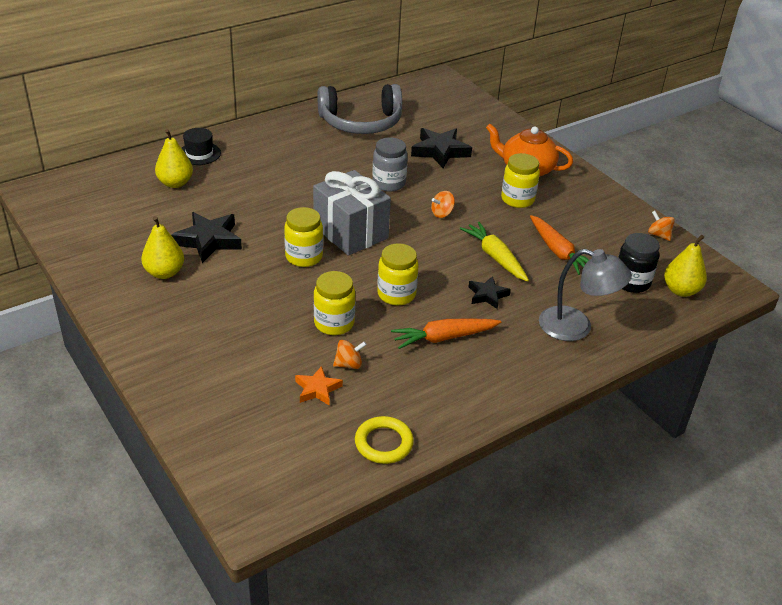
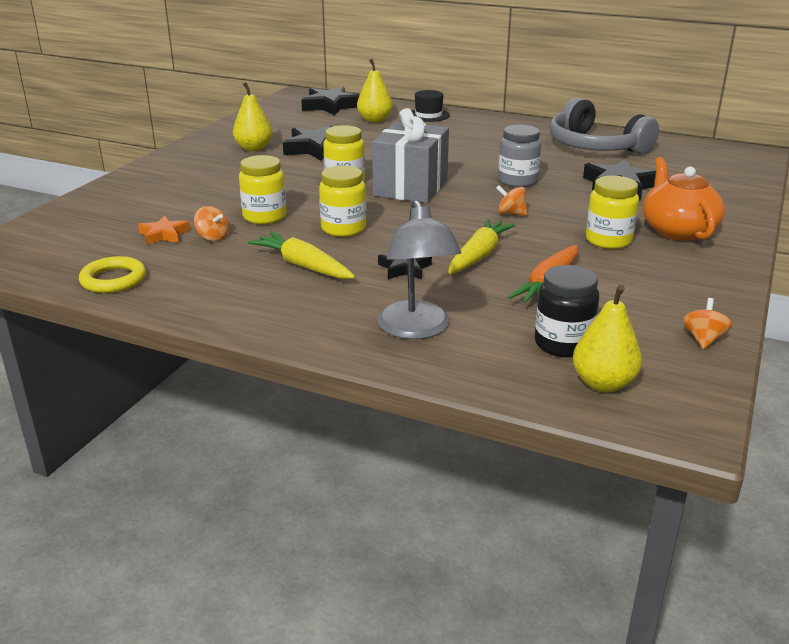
camera: 60 degrees right, 10 degrees down
(102, 188) = (330, 106): none -> black star
(444, 338) = (303, 266): orange carrot -> yellow carrot

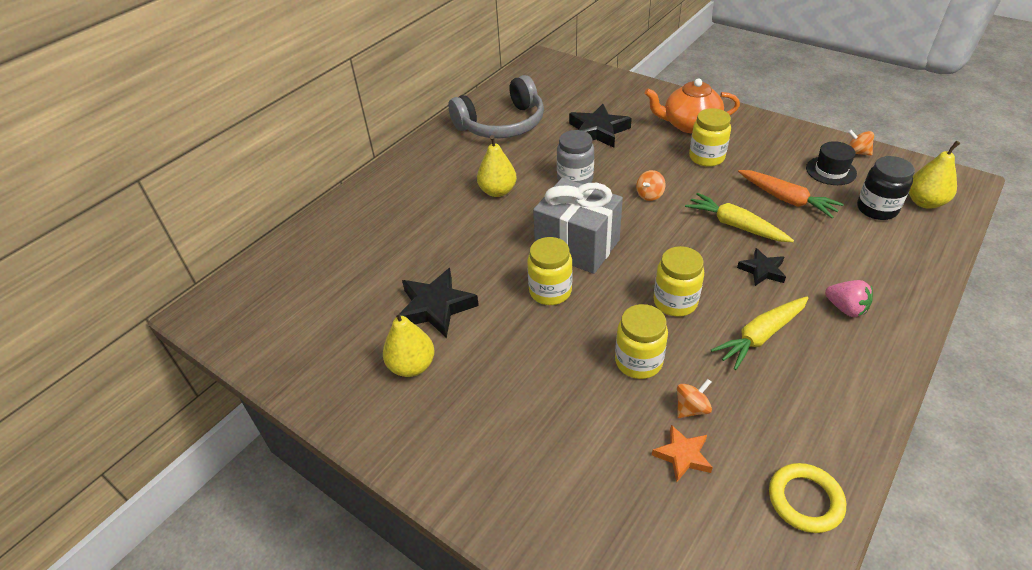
camera: 75 degrees left, 15 degrees up
(330, 106) = (277, 284): black star -> none
(354, 310) = (845, 308): none -> pink strawberry
(375, 120) = (356, 250): yellow pear -> yellow pear (497, 191)
(416, 329) = (871, 276): grey lamp -> none
(428, 115) = (360, 208): black hat -> black hat (831, 171)

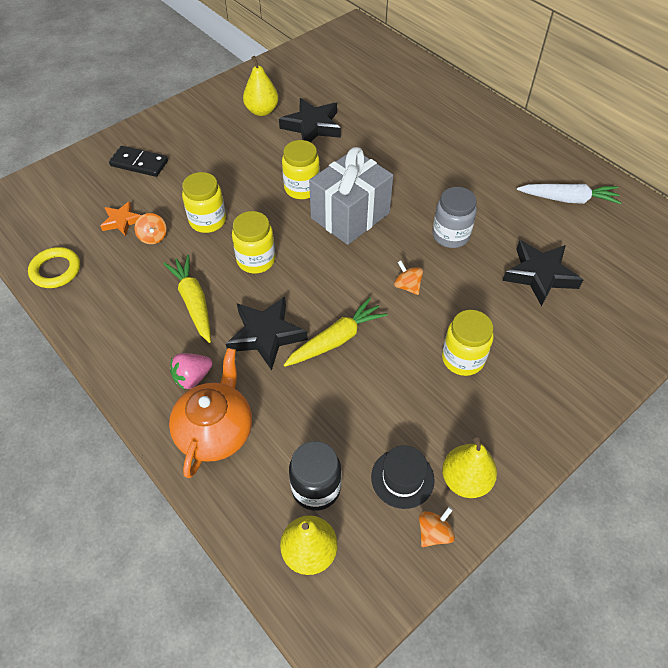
camera: 100 degrees right, 10 degrees up
(497, 191) = (447, 178): yellow pear -> yellow pear (465, 480)
(502, 124) = (568, 199): grey headphones -> white carrot
(563, 480) = (139, 163): none -> black domino
(689, 124) = (539, 367): orange teapot -> orange teapot (215, 430)
(762, 270) = (266, 335): black star -> black star, size x1.72
(786, 199) = (362, 404): orange carrot -> none

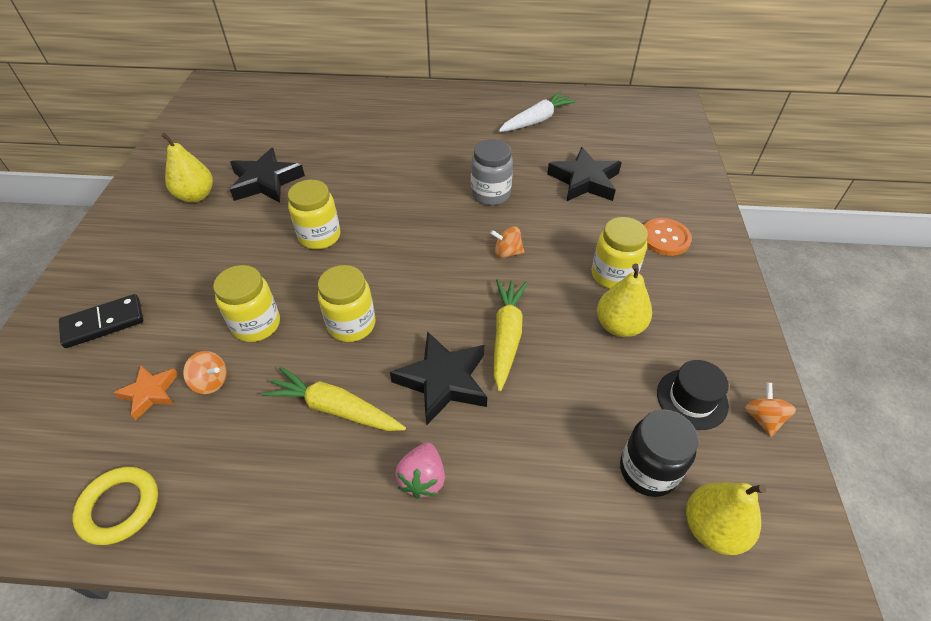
camera: 45 degrees left, 5 degrees down
(215, 430) = (506, 506): orange teapot -> none
(350, 215) = (392, 231): grey gift -> none
(465, 480) = (728, 360): yellow pear -> yellow pear (619, 326)
(543, 364) = (665, 238): none -> orange button

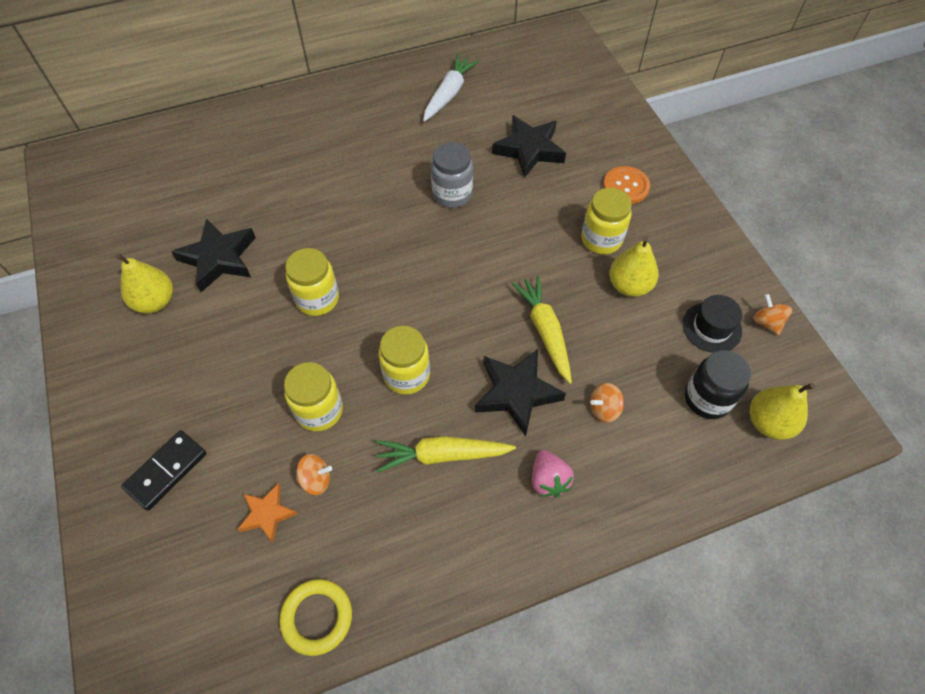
camera: 25 degrees left, 10 degrees up
(507, 252) = (501, 251): orange spinning top -> orange spinning top (604, 409)

